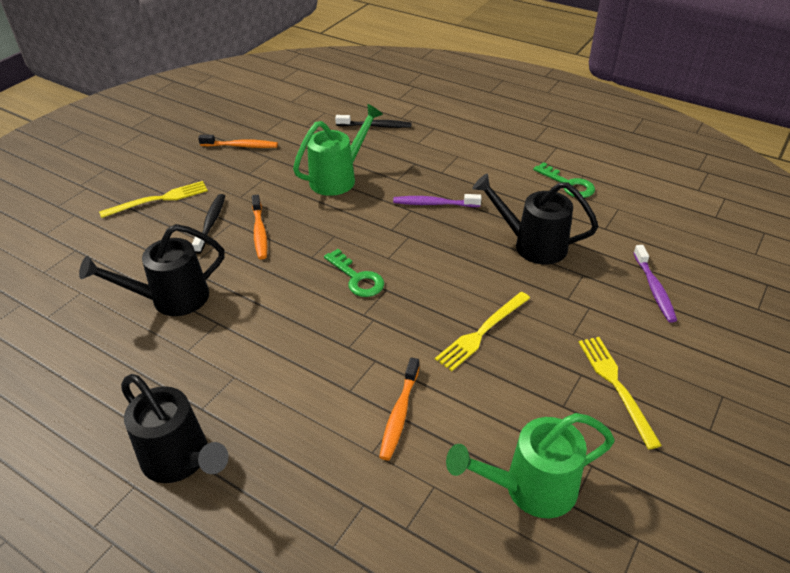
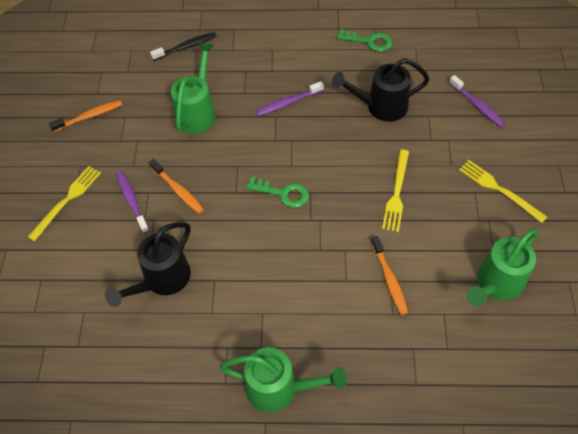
camera: 30 degrees left, 15 degrees up
(181, 460) = (279, 388): black watering can -> green watering can
(211, 223) = (132, 201): black toothbrush -> purple toothbrush

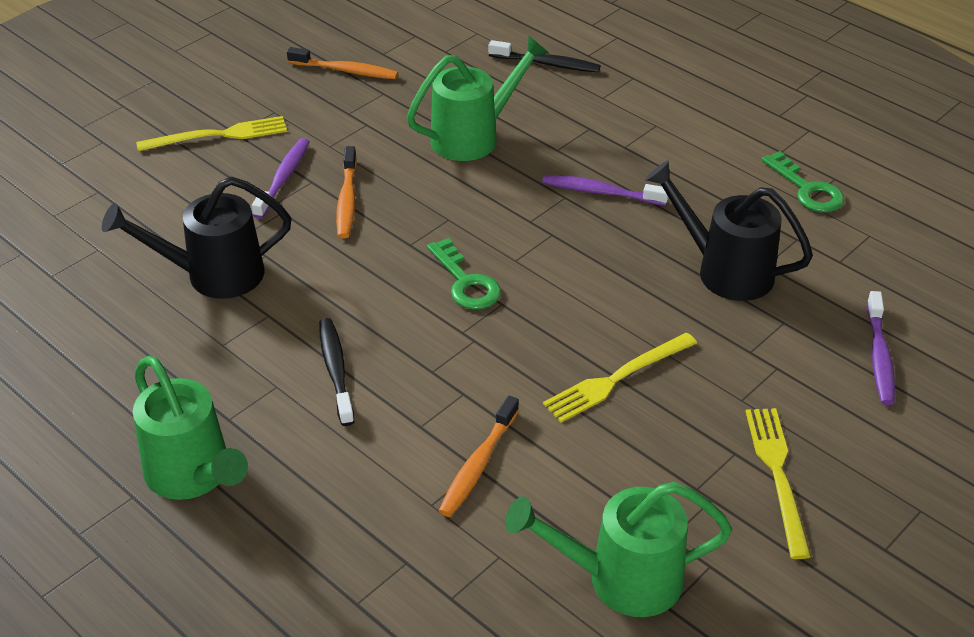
camera: 40 degrees right, 15 degrees down
(279, 283) = (336, 370): none -> black toothbrush

